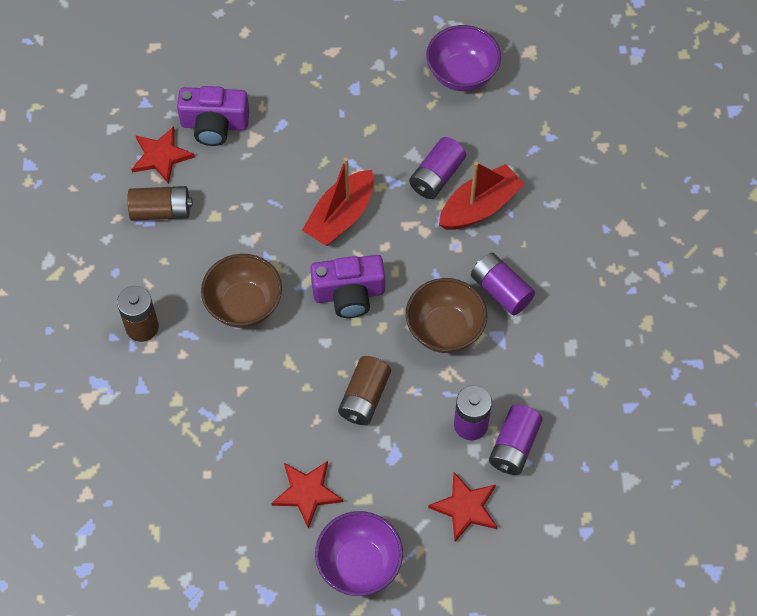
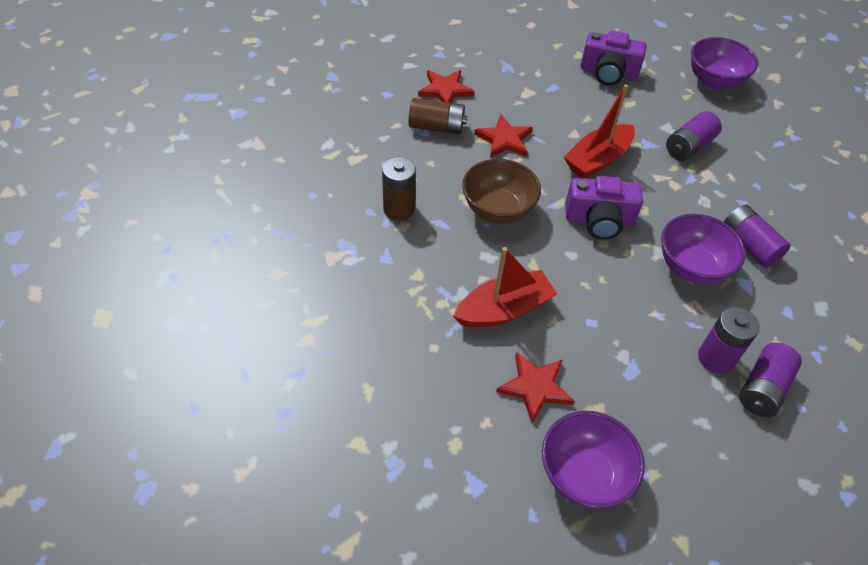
camera: 10 degrees right, 10 degrees down
(214, 125) = (495, 77): purple camera -> purple camera (608, 72)
(364, 397) = (605, 310): brown battery -> none
(445, 329) = (691, 267): brown bowl -> purple bowl
(465, 508) = (708, 440): red star -> red star (504, 139)
(479, 207) = (728, 176): red boat -> red boat (504, 309)

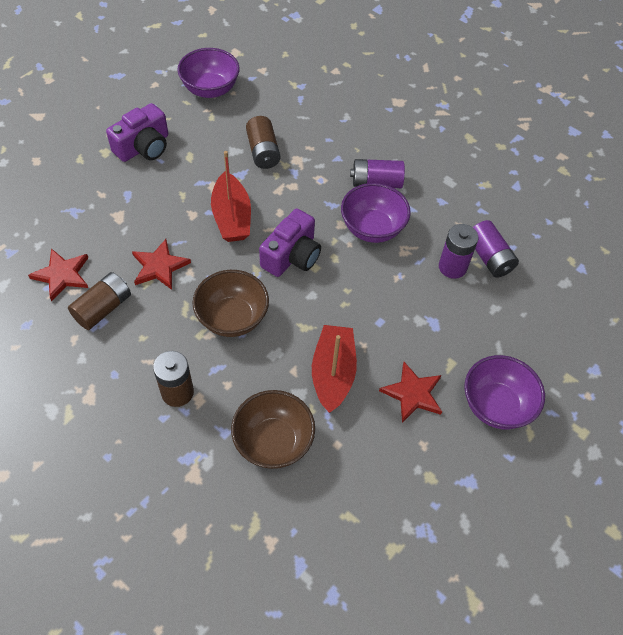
camera: 60 degrees left, 5 degrees up
(401, 296) = (273, 442): none -> brown bowl
(688, 146) = (263, 152): purple battery -> brown battery

